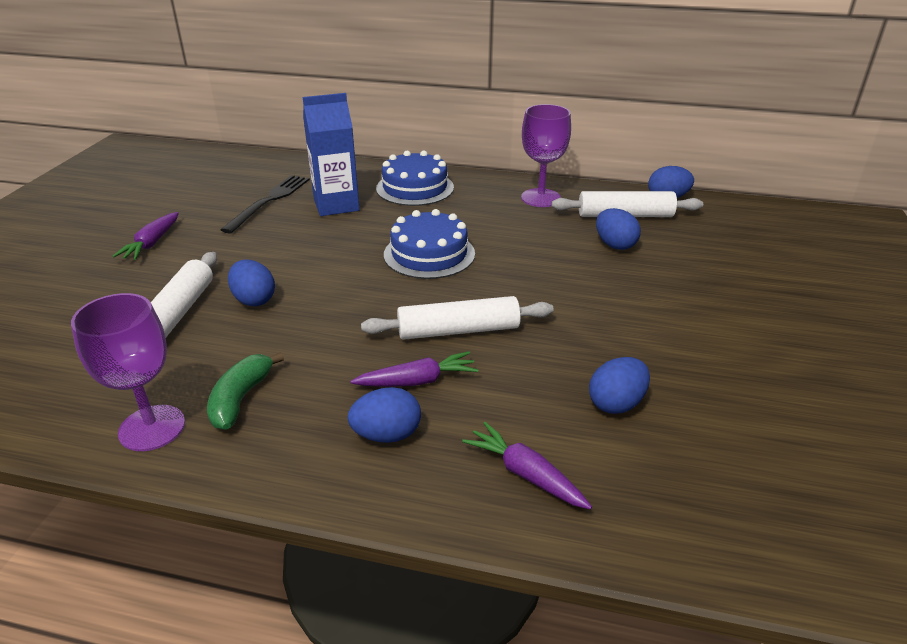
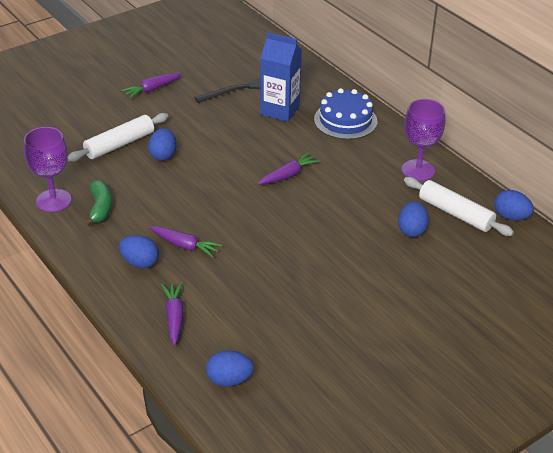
camera: 40 degrees right, 5 degrees up
(241, 399) = (100, 208): green banana -> green banana turned 120 degrees clockwise
(429, 254) = (288, 175): blue cake -> purple carrot
(458, 330) = (240, 231): white rolling pin -> none
(616, 403) = (262, 315): blue egg -> blue egg (229, 380)

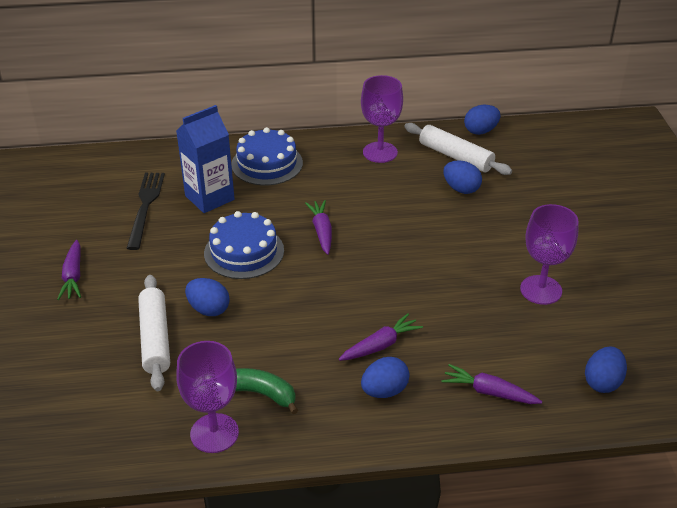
camera: 60 degrees left, 0 degrees up
(234, 148) = (244, 252): none -> blue cake
(316, 314) = (541, 290): none -> purple goblet
(455, 213) = (455, 156): white rolling pin -> white rolling pin turned 60 degrees clockwise

